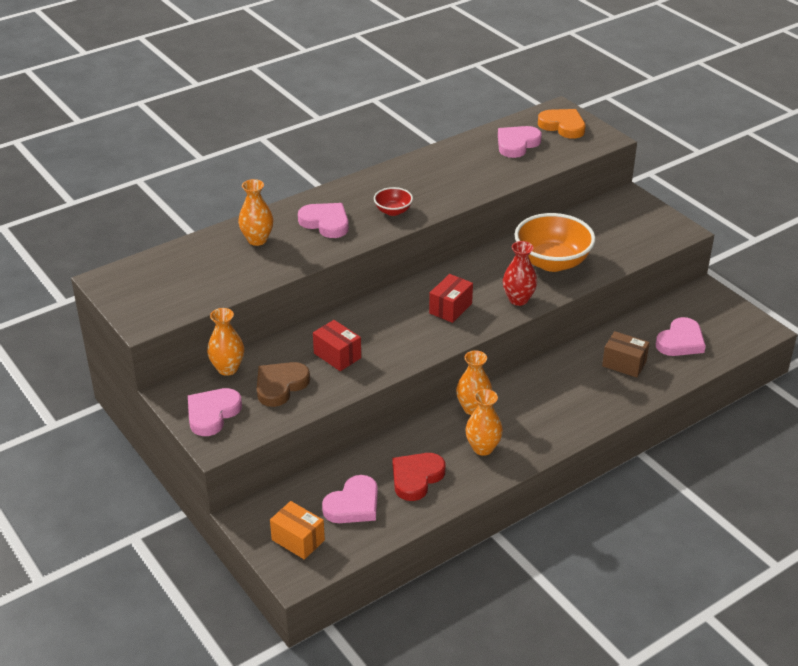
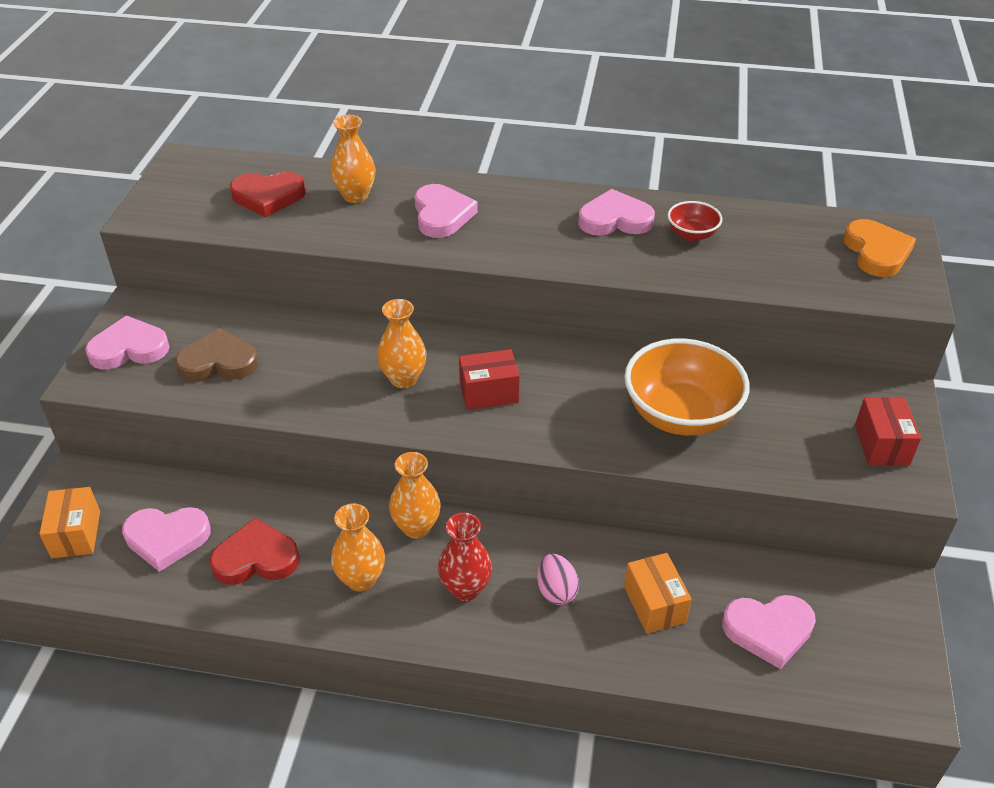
camera: 45 degrees right, 5 degrees up
(204, 269) = (268, 197): none -> red heart
(227, 368) = (207, 314): orange vase -> orange vase (403, 379)
(337, 355) = (310, 367): red box -> red box (881, 445)
(393, 211) = (525, 241): red bowl -> red bowl (692, 234)
(517, 144) = (783, 243): pink heart -> pink heart (615, 219)
(518, 299) = (575, 432): red vase -> red vase (465, 588)
(576, 388) = (556, 591): none -> pink egg
(624, 364) = (654, 604): brown box -> orange box

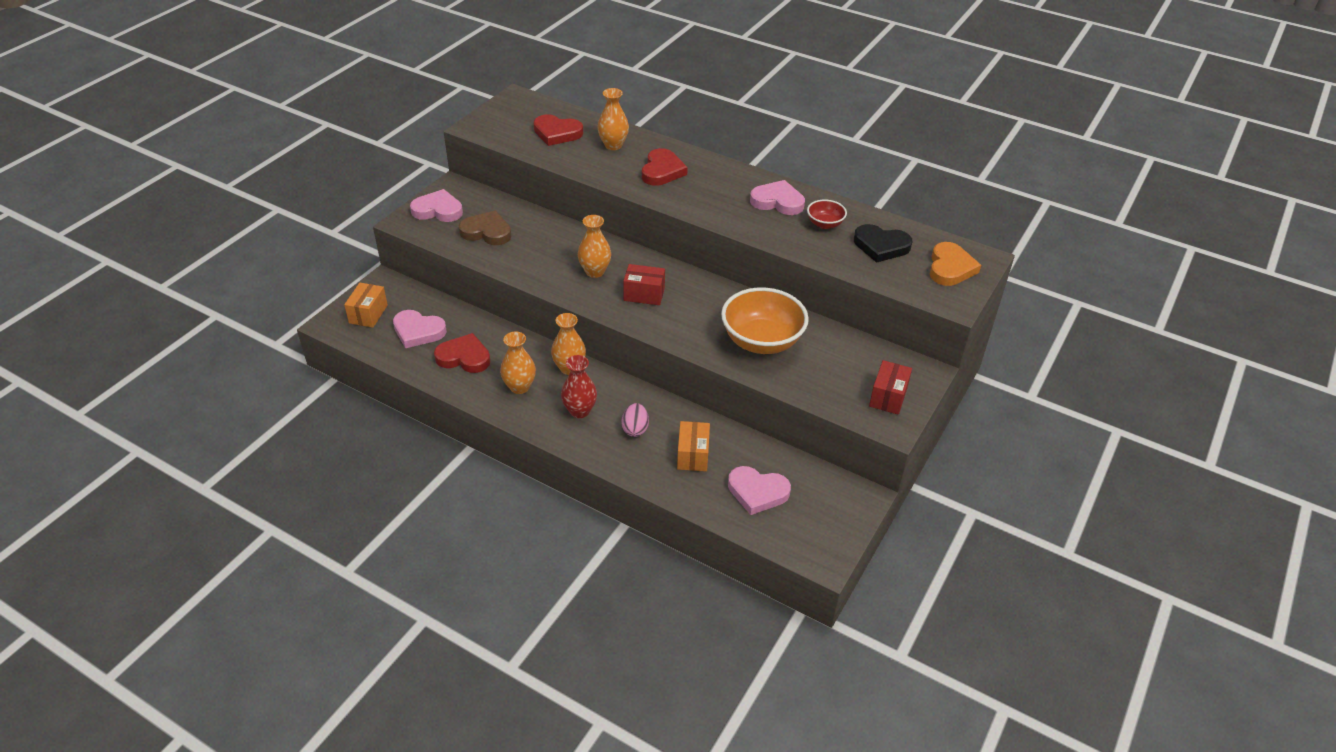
camera: 20 degrees right, 0 degrees up
(442, 215) = (662, 171): pink heart -> red heart
(778, 246) = (881, 246): none -> black heart

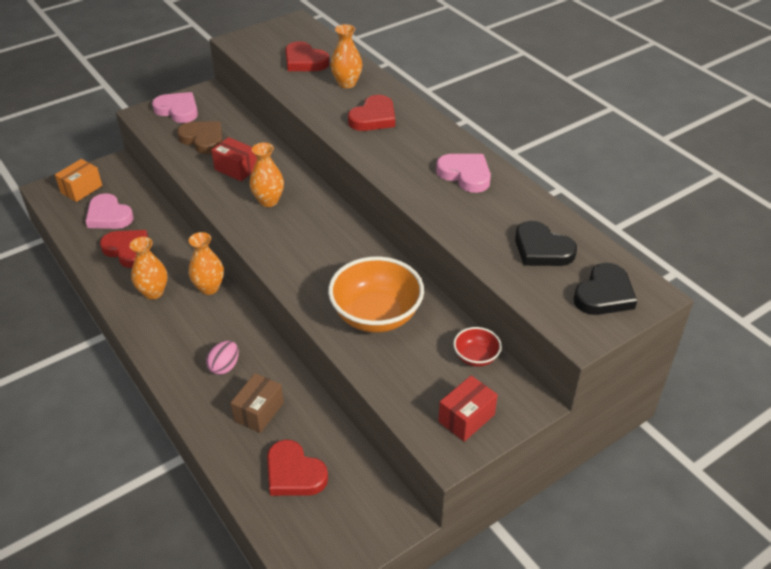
camera: 25 degrees right, 0 degrees up
(579, 411) = (188, 332): red vase -> none
(644, 294) = (297, 235): red box -> red box (236, 169)
(693, 455) = (259, 412): orange box -> brown box
(757, 492) = (294, 473): pink heart -> red heart
(825, 224) = (497, 210): red bowl -> red bowl (476, 357)
(950, 268) = (604, 294): orange heart -> black heart

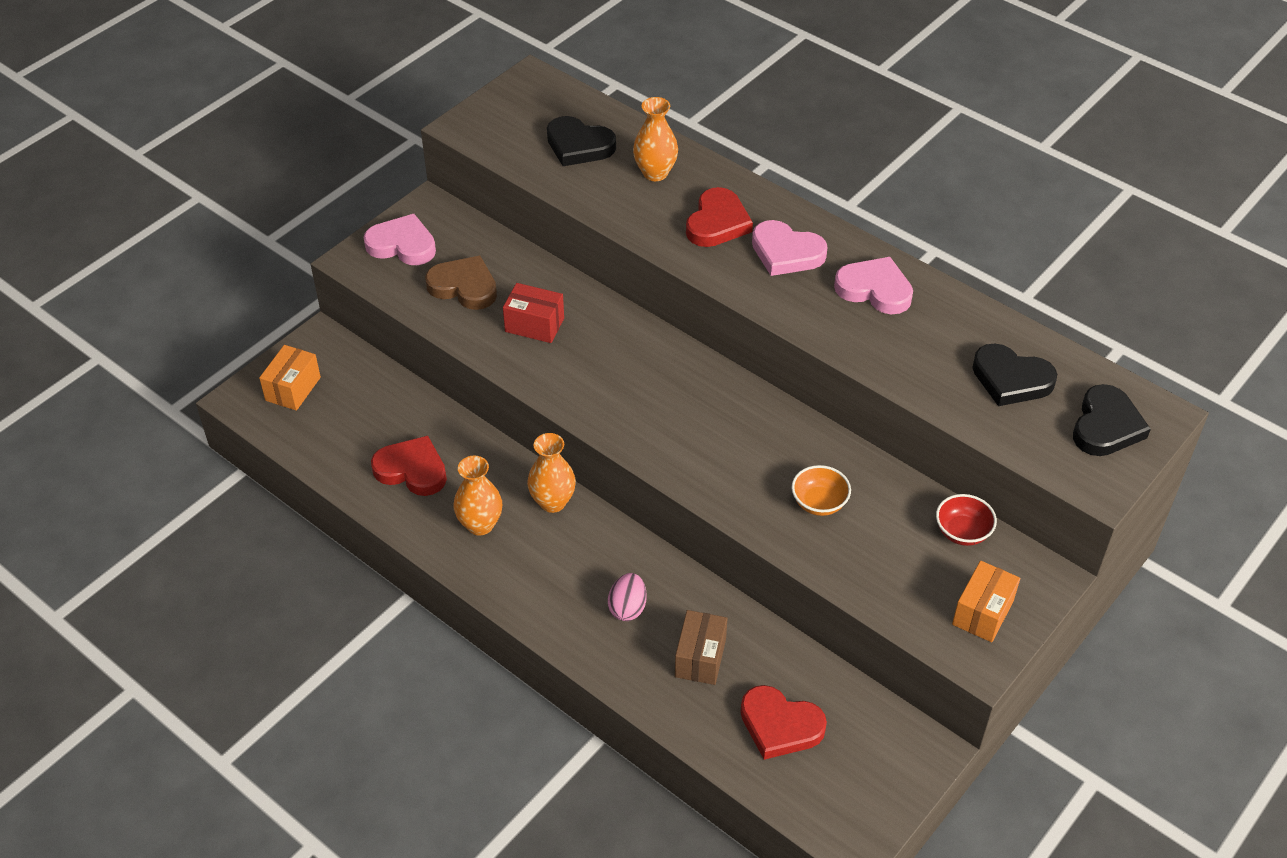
camera: 15 degrees left, 5 degrees up
(109, 216) = (356, 423): pink heart -> pink heart (786, 253)
(268, 201) = (603, 366): orange vase -> none
(304, 61) = (579, 145): red heart -> black heart
(376, 315) = (819, 503): orange bowl -> orange bowl, size x0.49
(466, 418) = (982, 613): red box -> orange box

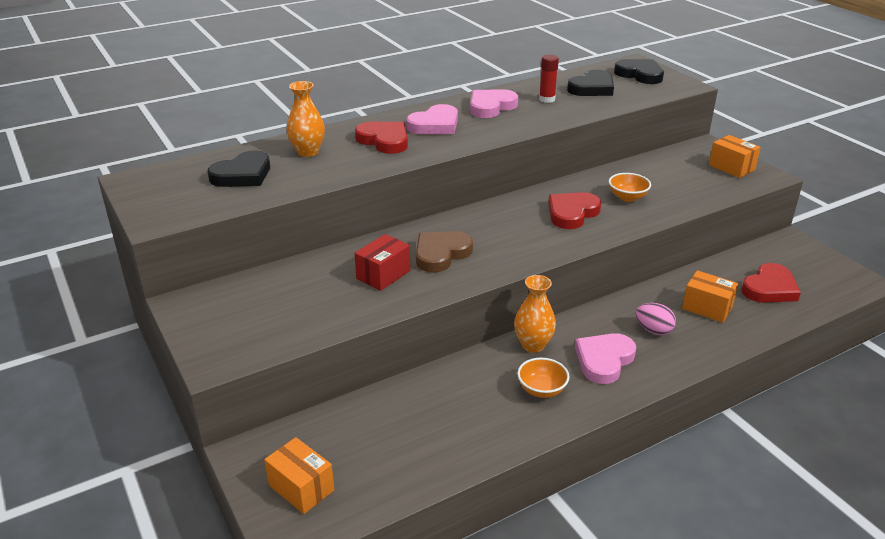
camera: 70 degrees left, 15 degrees down
(402, 245) = (221, 328): pink heart -> pink heart (604, 360)
(412, 470) = (459, 420): red heart -> red heart (572, 213)
(464, 287) = (308, 302): brown heart -> brown heart (441, 254)
(480, 524) = (541, 390): orange vase -> orange bowl
(700, 658) = (707, 308): brown box -> orange box
(936, 339) = (547, 99): none -> red glue stick
(962, 532) = (666, 159): red bowl -> none

